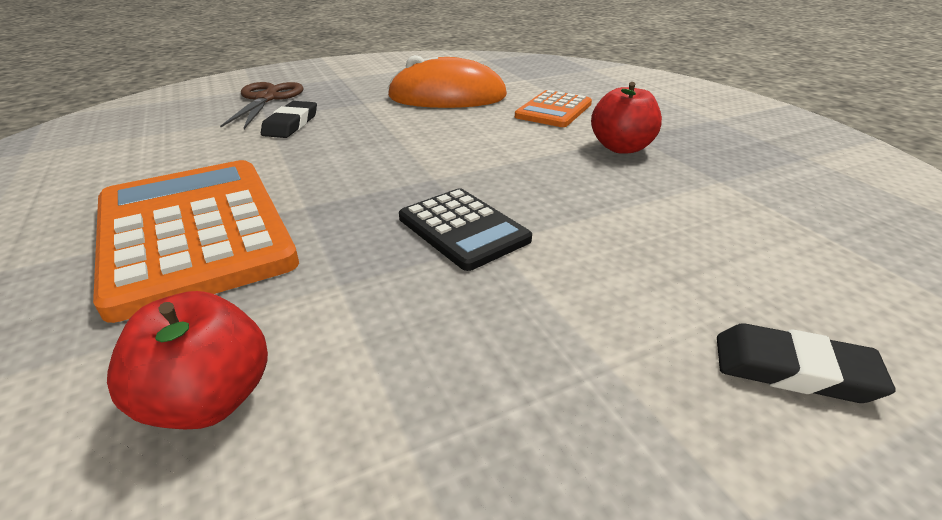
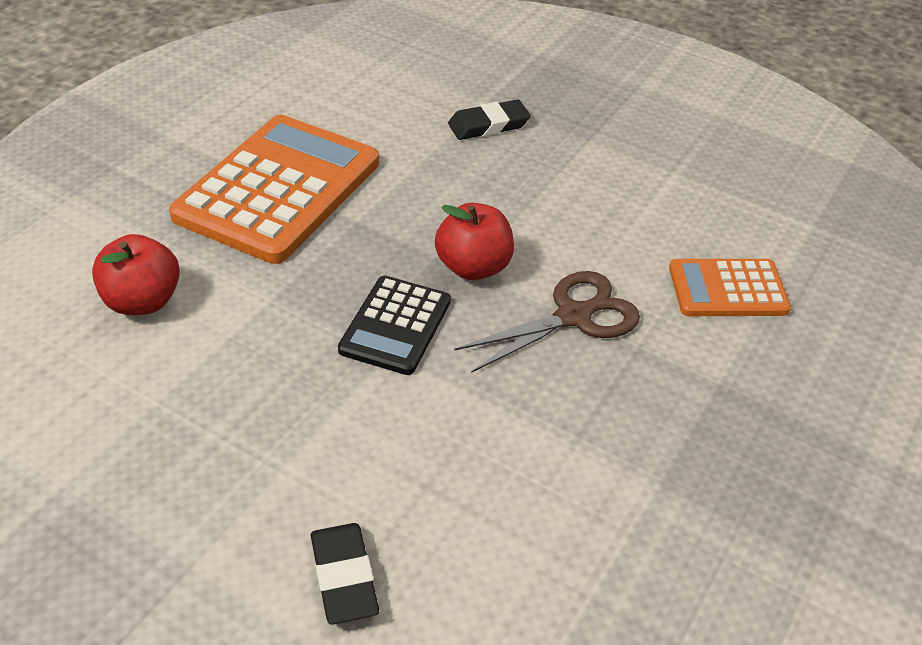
camera: 55 degrees right, 10 degrees up
(266, 99) = (528, 75): brown scissors -> brown scissors (573, 316)
(447, 97) = (673, 189): orange mouse -> none
(621, 148) = (670, 380): red apple -> red apple (473, 267)

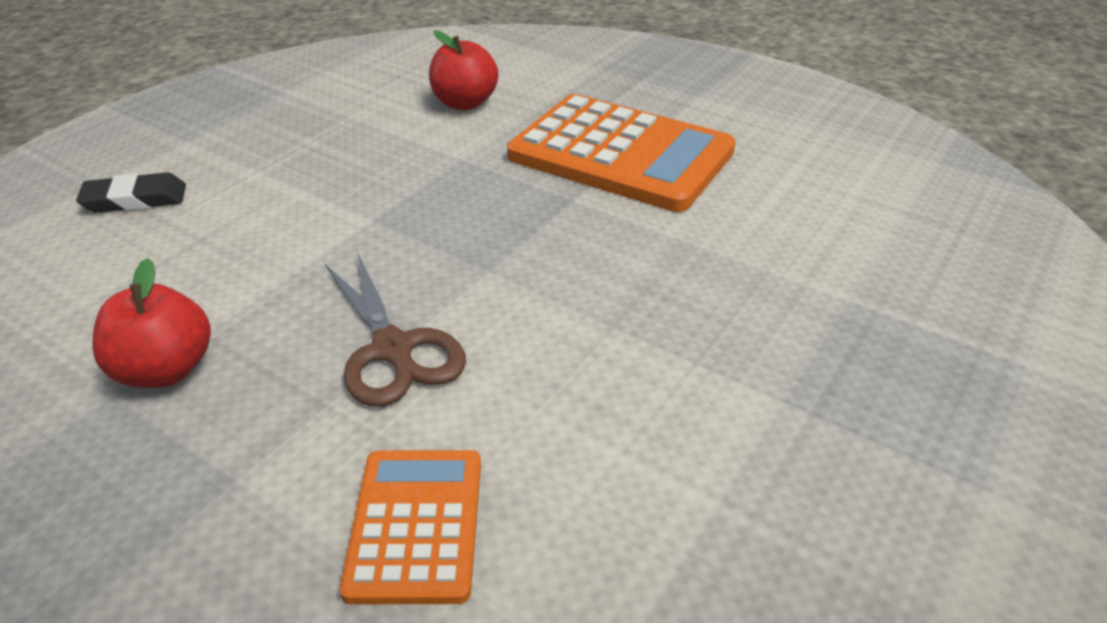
camera: 95 degrees right, 5 degrees down
(395, 326) = (407, 223): black calculator -> none
(473, 267) = (491, 274): red apple -> red apple (165, 370)
(488, 125) = (786, 298): black eraser -> none

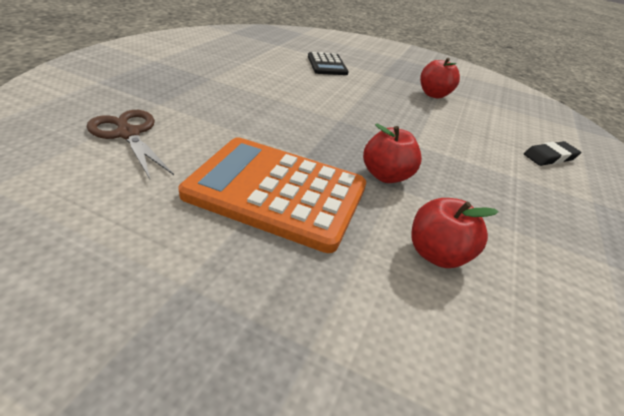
camera: 165 degrees right, 0 degrees up
(393, 349) = (361, 96): brown scissors -> brown scissors (128, 134)
(416, 525) = (327, 65): orange calculator -> black calculator
(465, 171) = (386, 175): none -> red apple

